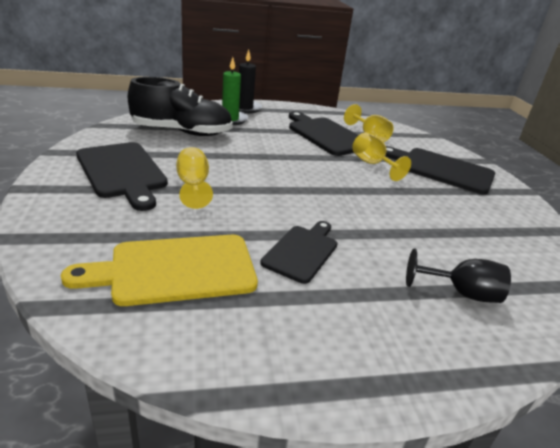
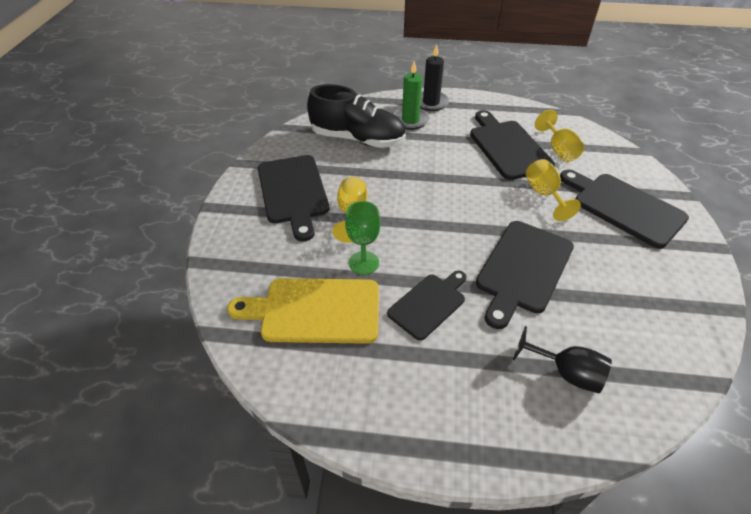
camera: 20 degrees right, 15 degrees up
(219, 223) = (363, 263): none -> green goblet
(380, 216) = (523, 269): none -> black cutting board

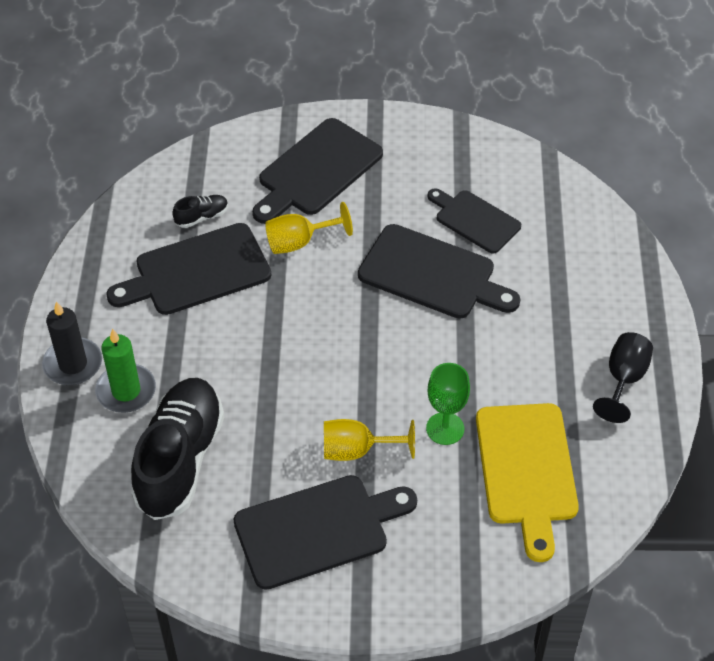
camera: 95 degrees left, 5 degrees up
(429, 304) = (497, 361): black cutting board -> black cutting board (475, 220)
(558, 150) = (202, 217): yellow goblet -> black shoe
(566, 373) = (560, 253): black goblet -> black goblet (624, 379)

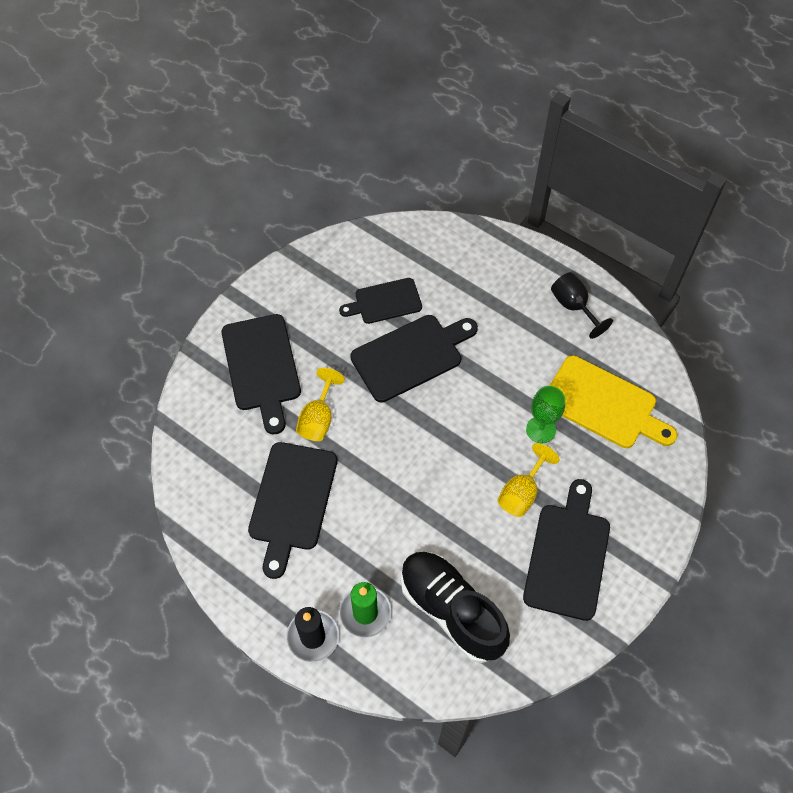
camera: 55 degrees left, 10 degrees up
(202, 217) = (243, 467): black shoe -> none

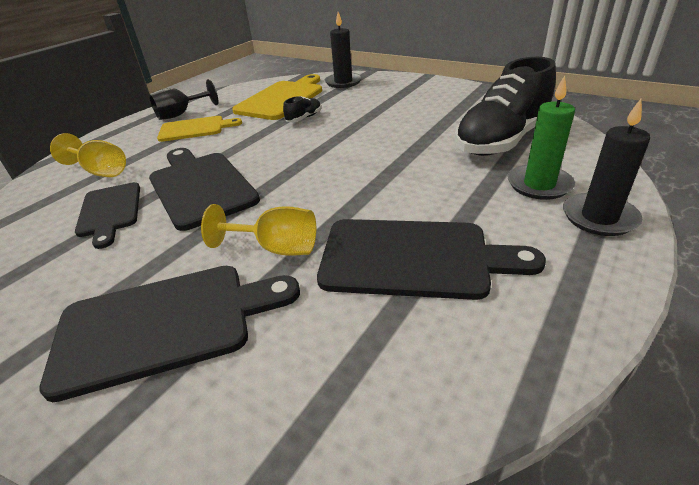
camera: 90 degrees left, 25 degrees down
(521, 492) = (368, 121): yellow goblet -> yellow goblet (101, 171)
(531, 328) = (195, 129): none -> yellow cutting board
(541, 429) = (304, 118): green goblet -> black shoe
(568, 556) = (422, 102): black cutting board -> none
(653, 473) = (343, 82): none -> black candle

